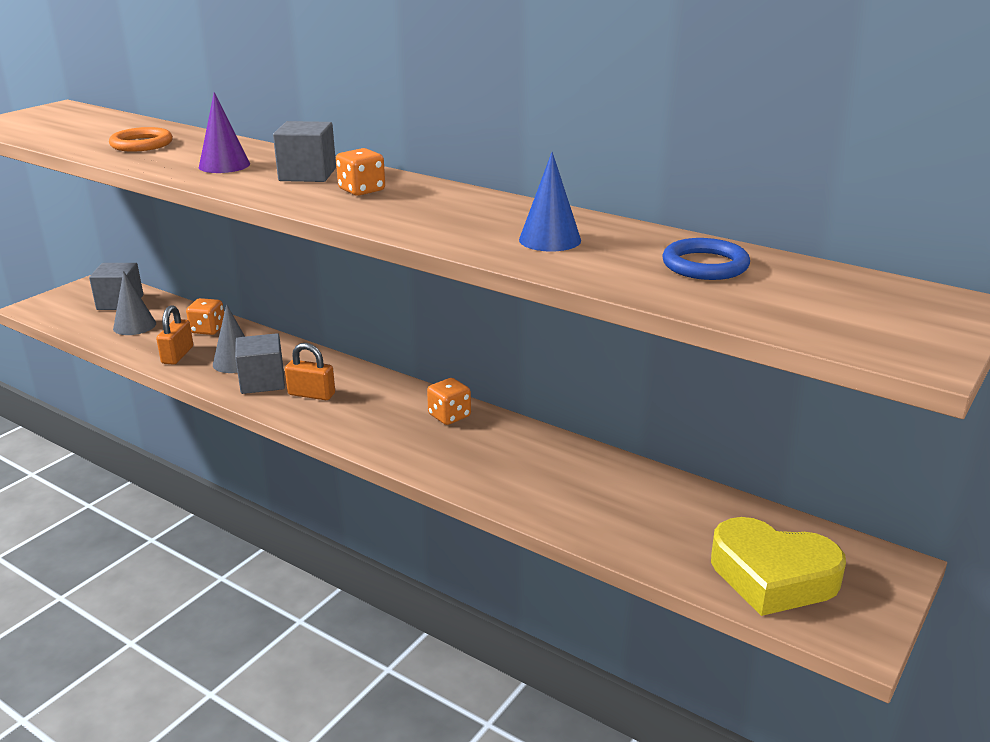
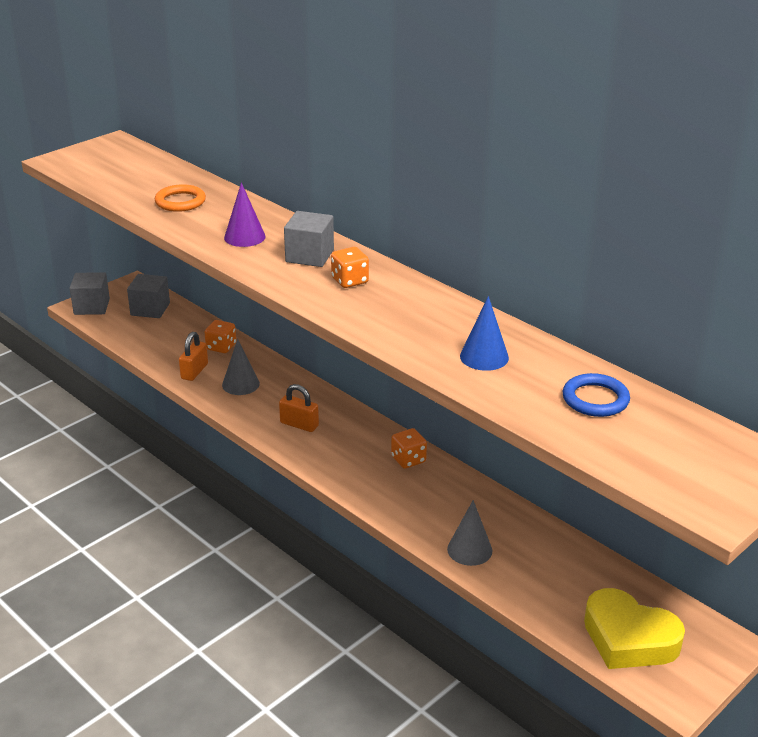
camera: 10 degrees right, 5 degrees up
(134, 326) = (161, 336): grey cone -> grey cone (469, 550)
(262, 382) = (261, 407): grey cube -> grey cube (92, 307)

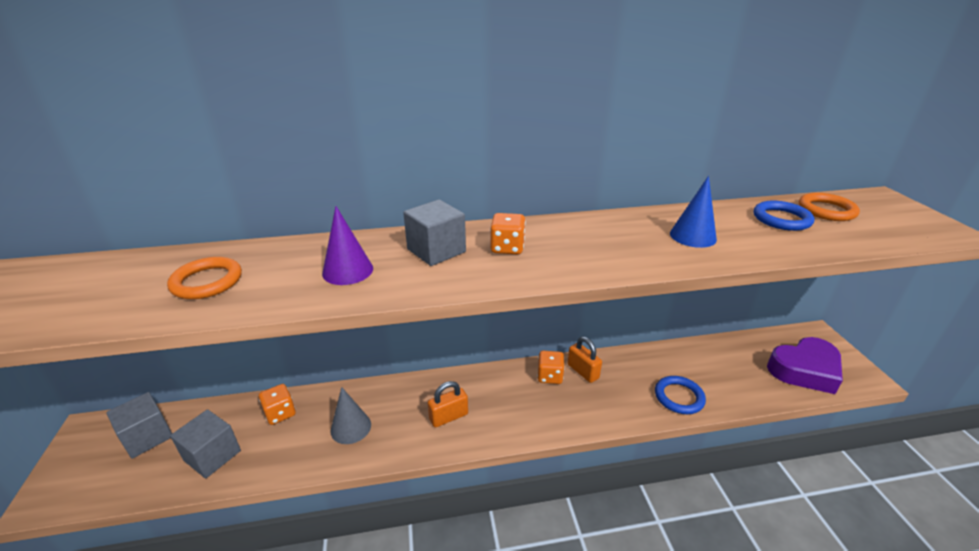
camera: 55 degrees left, 0 degrees up
(92, 307) = (63, 487): grey cube -> grey cube (212, 455)
(194, 371) = (291, 452): orange padlock -> orange padlock (583, 371)
(469, 550) = (679, 397): grey cone -> blue ring
(628, 638) = (804, 370): yellow heart -> purple heart
(663, 425) = (826, 210): none -> orange ring

